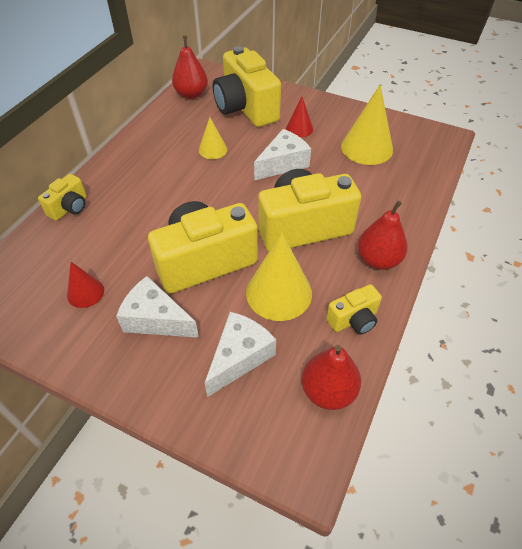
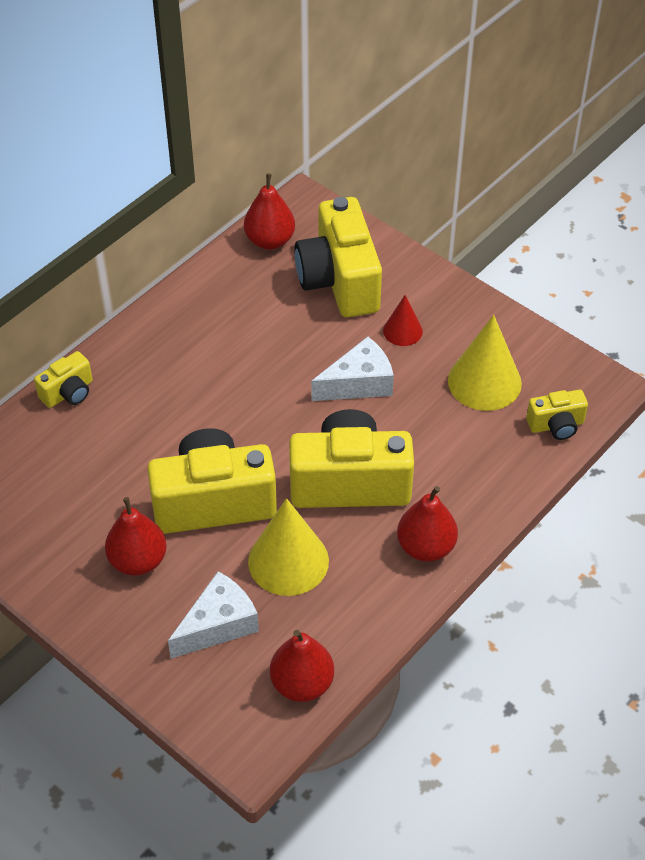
camera: 15 degrees right, 0 degrees up
(85, 292) = (66, 510): red cone -> none
(156, 319) = (138, 560): white cheese -> red pear
(213, 149) = (272, 342): yellow cone -> none
(353, 320) = (363, 613): yellow camera -> yellow camera (556, 425)

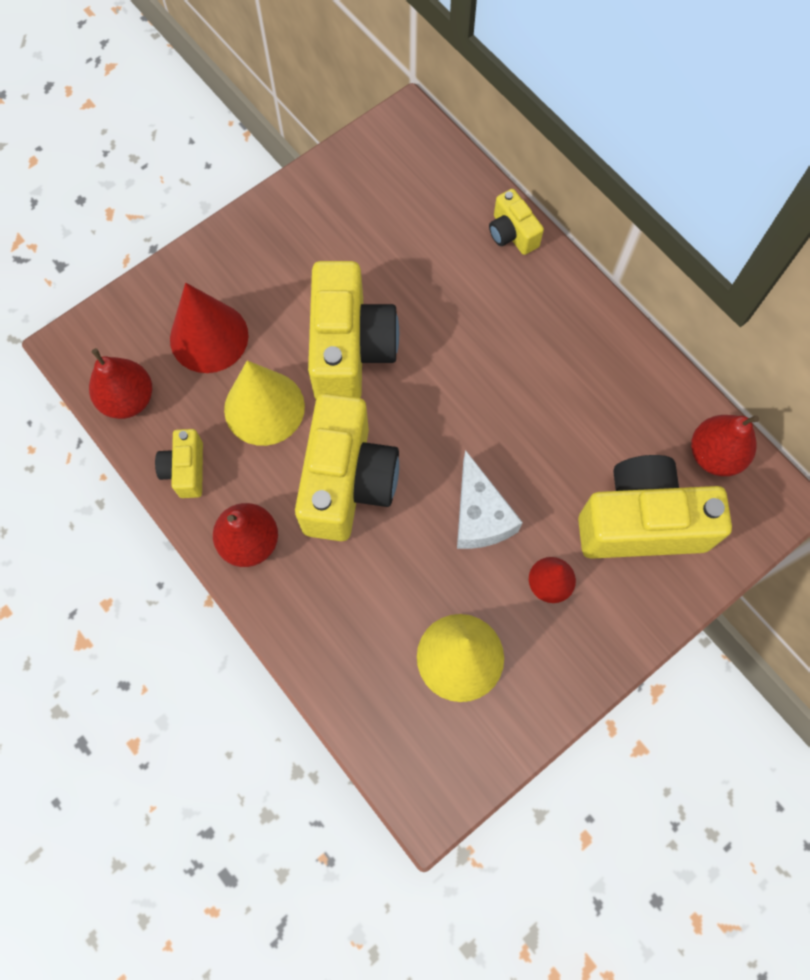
camera: 100 degrees right, 20 degrees up
(138, 560) = (296, 277): red pear -> none
(218, 625) = (209, 337): white cheese -> red cone
(556, 425) = (381, 725): yellow camera -> yellow camera (186, 470)

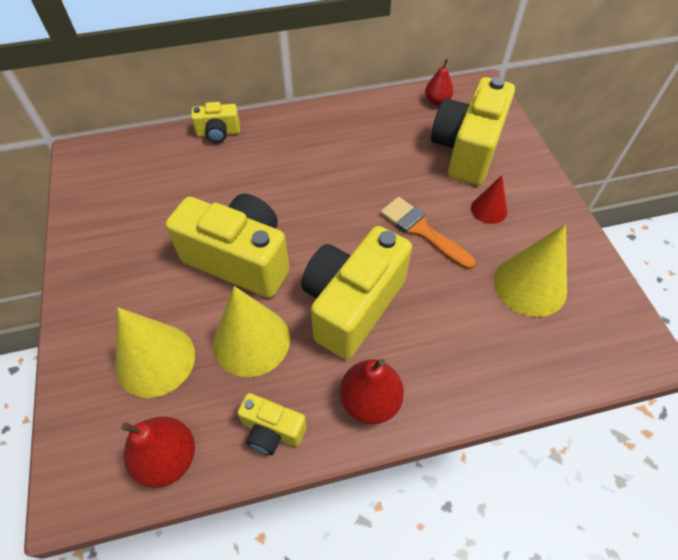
camera: 65 degrees left, 15 degrees down
(209, 337) = (155, 360): red cone -> yellow cone
(347, 482) = (352, 305): yellow camera -> yellow camera turned 90 degrees counterclockwise
(480, 515) = (422, 231): white cheese -> orange brush
(714, 455) = (437, 101): red pear -> red pear, size x0.66

